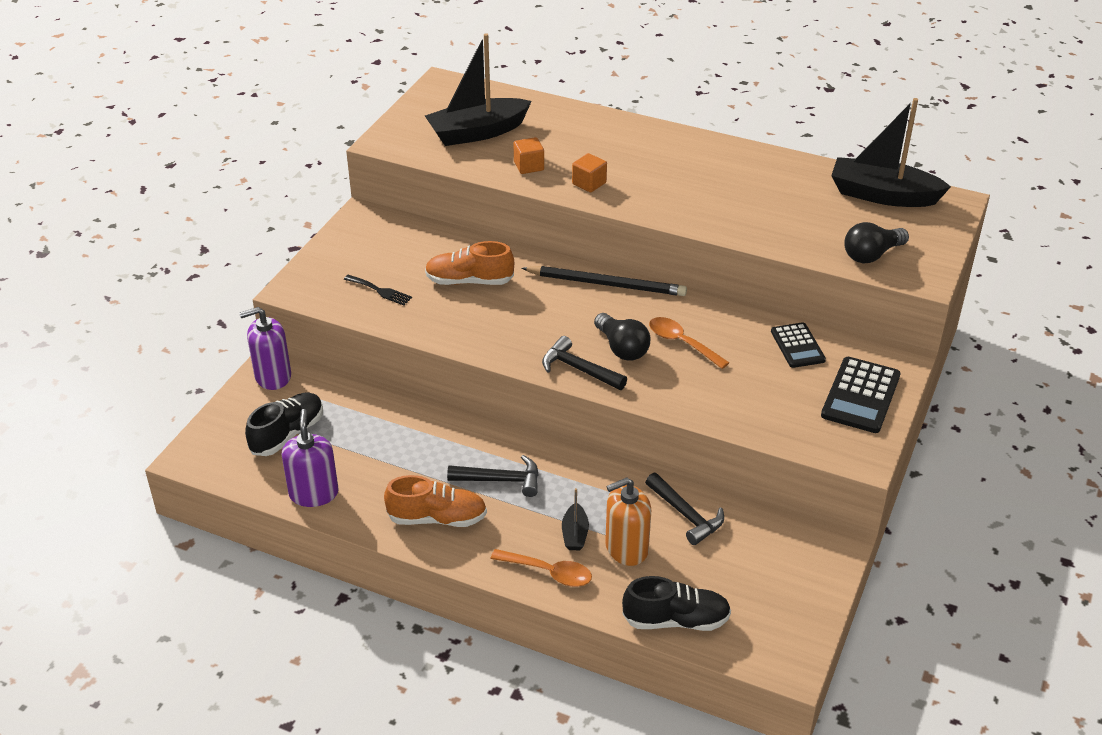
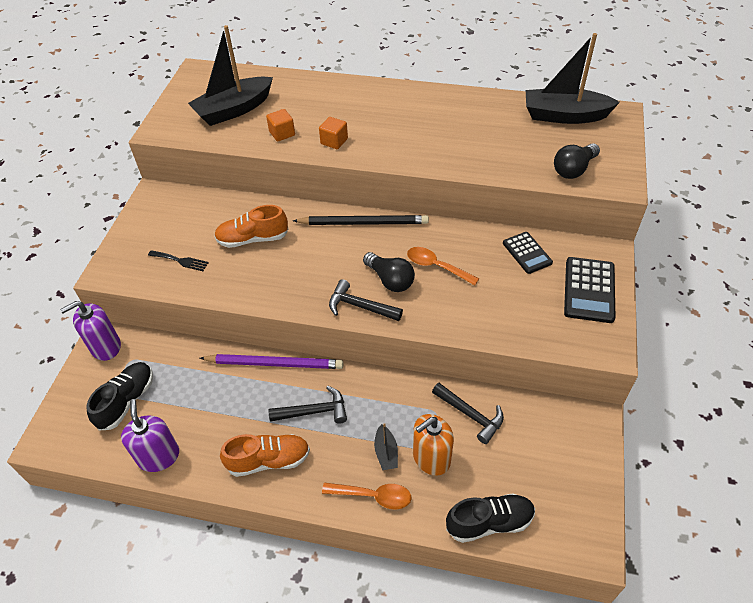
camera: 10 degrees left, 10 degrees up
(466, 425) = (275, 363): none -> purple pencil

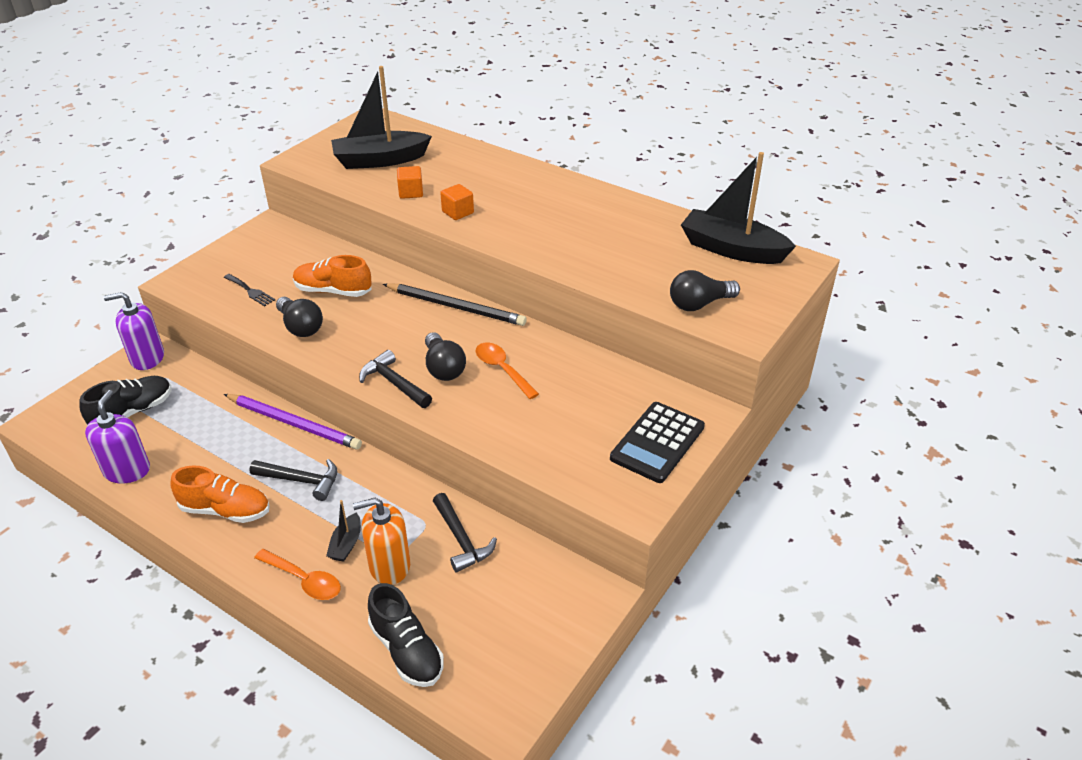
camera: 20 degrees right, 10 degrees down
(247, 280) = (300, 327): none -> black light bulb
(489, 522) = (406, 650): black shoe -> black shoe turned 45 degrees clockwise
(527, 253) = (613, 385): black calculator -> none

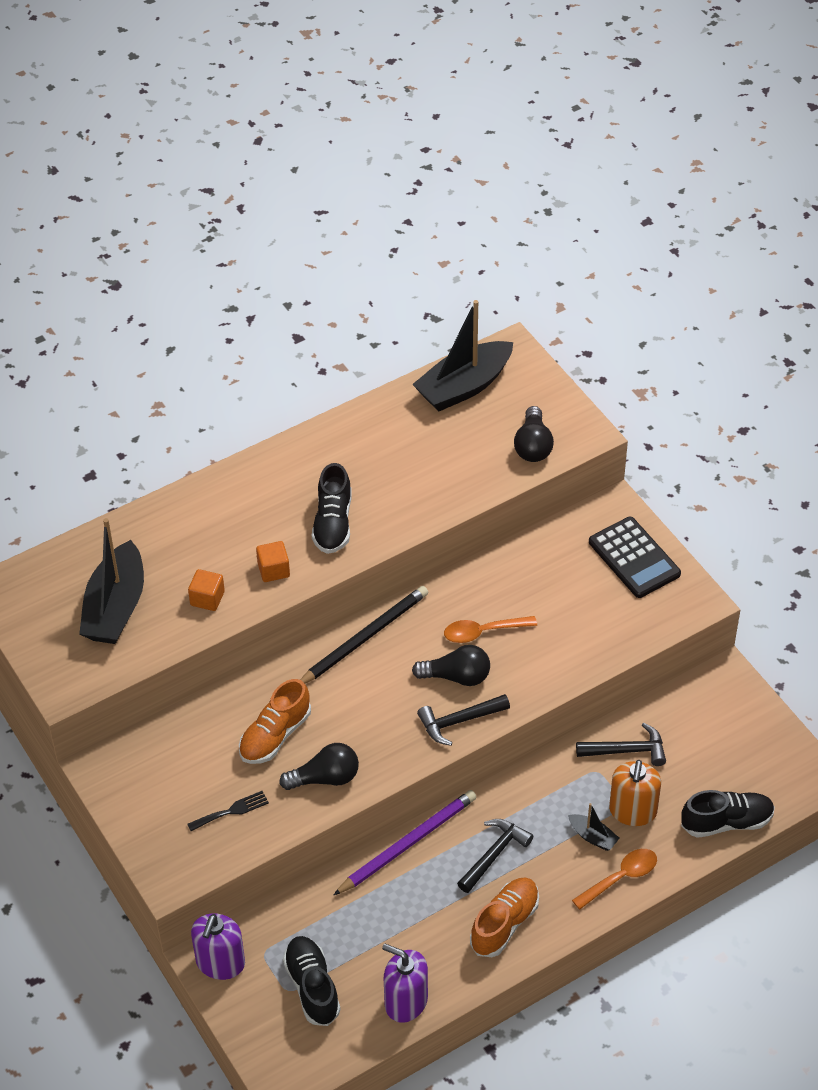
camera: 65 degrees left, 10 degrees up
(525, 226) = (333, 523): none -> black shoe

